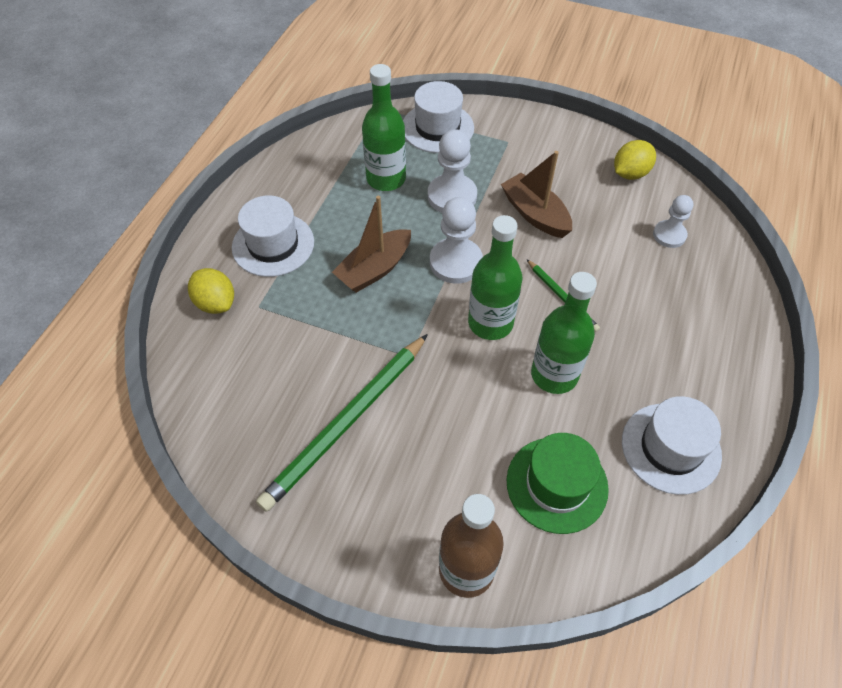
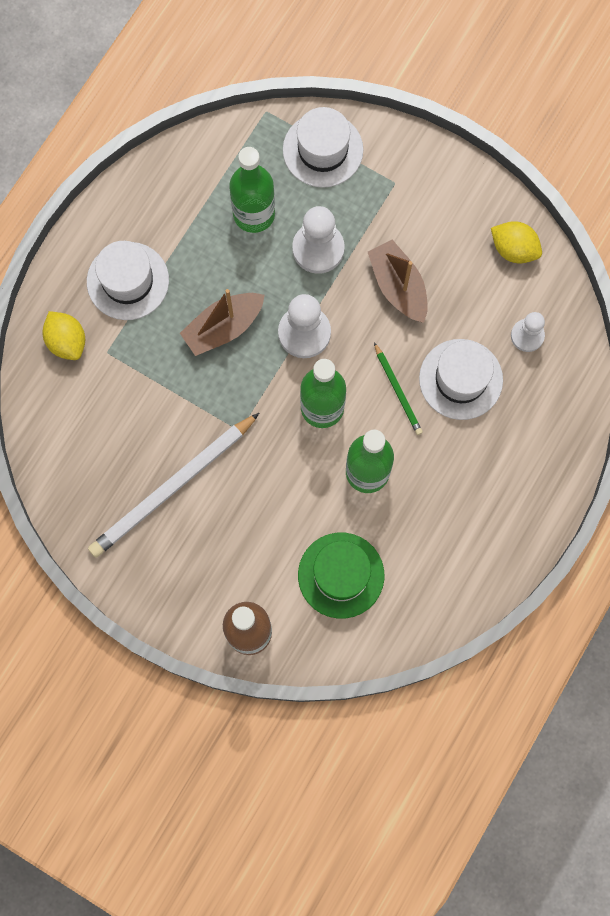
camera: 10 degrees right, 20 degrees up
(347, 422) = (173, 487): green pencil -> white pencil
(630, 173) = (513, 249): yellow lemon -> yellow lemon turned 60 degrees clockwise
(671, 448) = (449, 560): white hat -> white hat (461, 379)

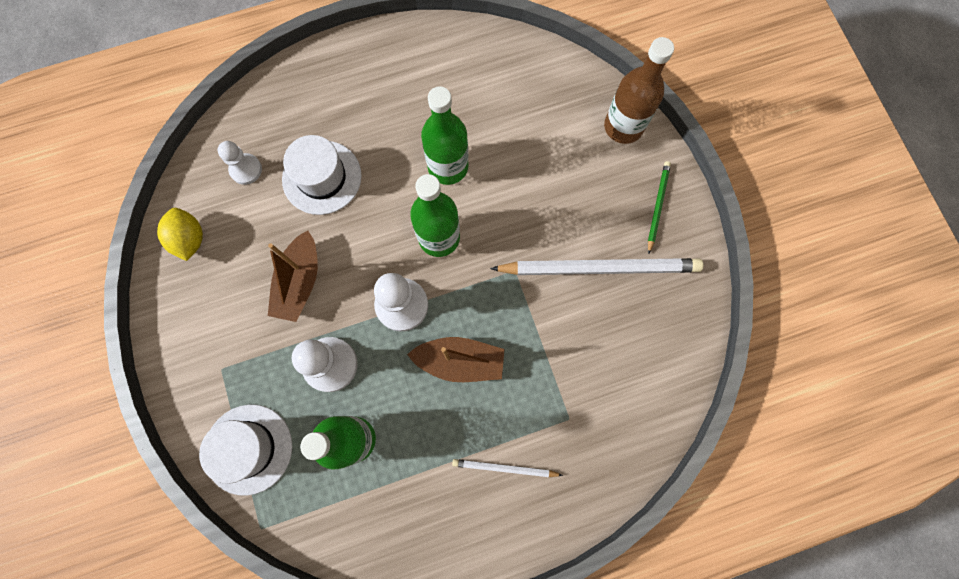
camera: 140 degrees left, 0 degrees up
(67, 341) = (595, 456): yellow lemon -> none
(128, 281) = (504, 468): white hat -> white pencil
(341, 575) = (527, 114): green hat -> none
(398, 391) = (373, 205): green pencil -> green pencil (657, 206)

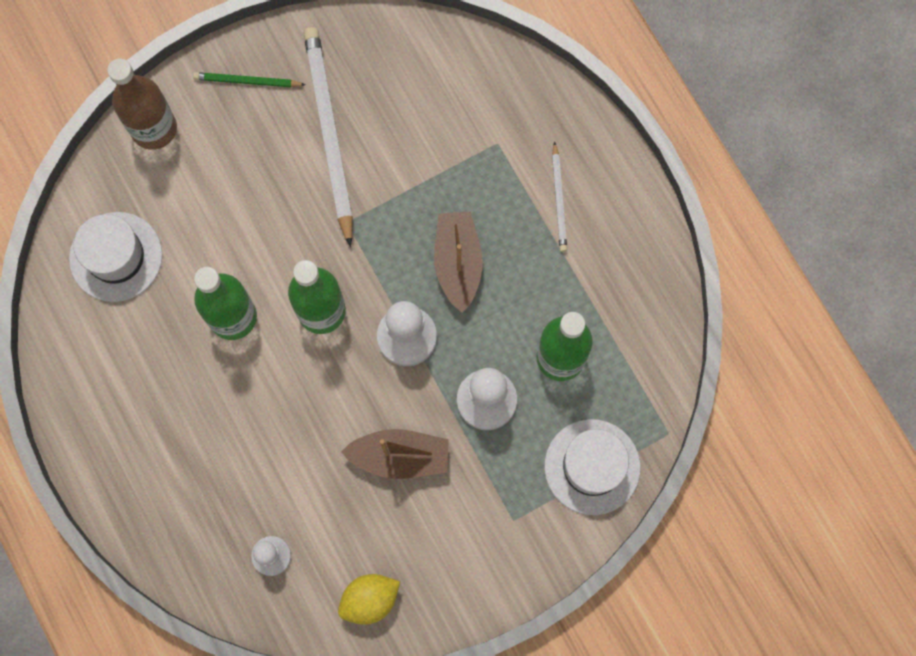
camera: 100 degrees left, 0 degrees up
(322, 177) = (268, 461): white hat -> white hat (116, 257)

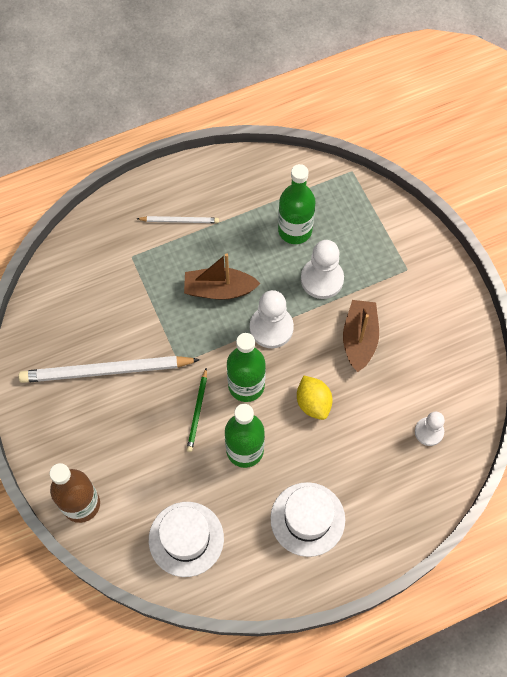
camera: 85 degrees left, 10 degrees down
(247, 81) = (53, 429): green pencil -> green pencil (197, 411)
(370, 599) = (461, 366): yellow lemon -> yellow lemon (313, 403)
(592, 467) = (372, 218): white hat -> white hat (307, 519)

